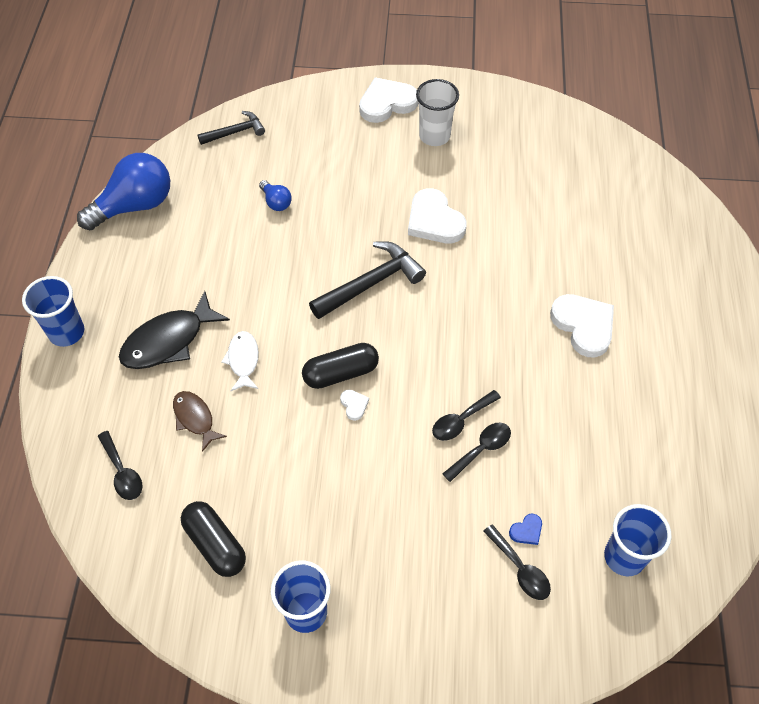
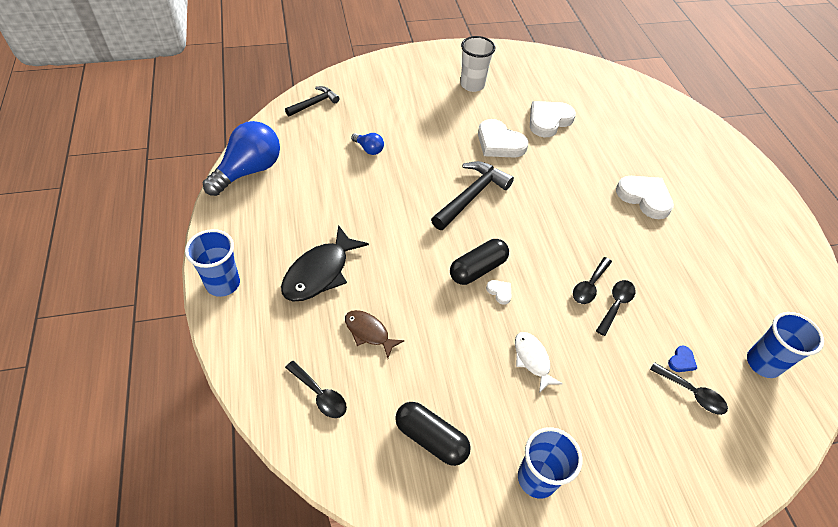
camera: 20 degrees left, 5 degrees down
(243, 360) = (391, 275): white fish -> white fish (532, 360)
(387, 103) = (426, 67): white heart -> white heart (548, 120)

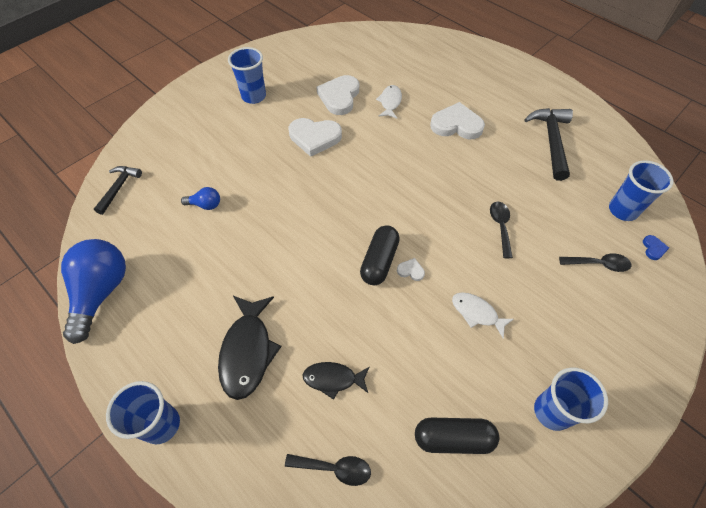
camera: 30 degrees left, 5 degrees up
(369, 332) = (333, 379): brown fish -> black fish
(471, 196) = (327, 199): black hammer -> black hammer (551, 141)
(472, 85) = (254, 96): white cup -> blue cup
(589, 286) = (471, 222): black spoon -> none
(593, 147) = (390, 102): none -> white fish
(681, 361) = (574, 243): blue heart -> blue heart (653, 248)

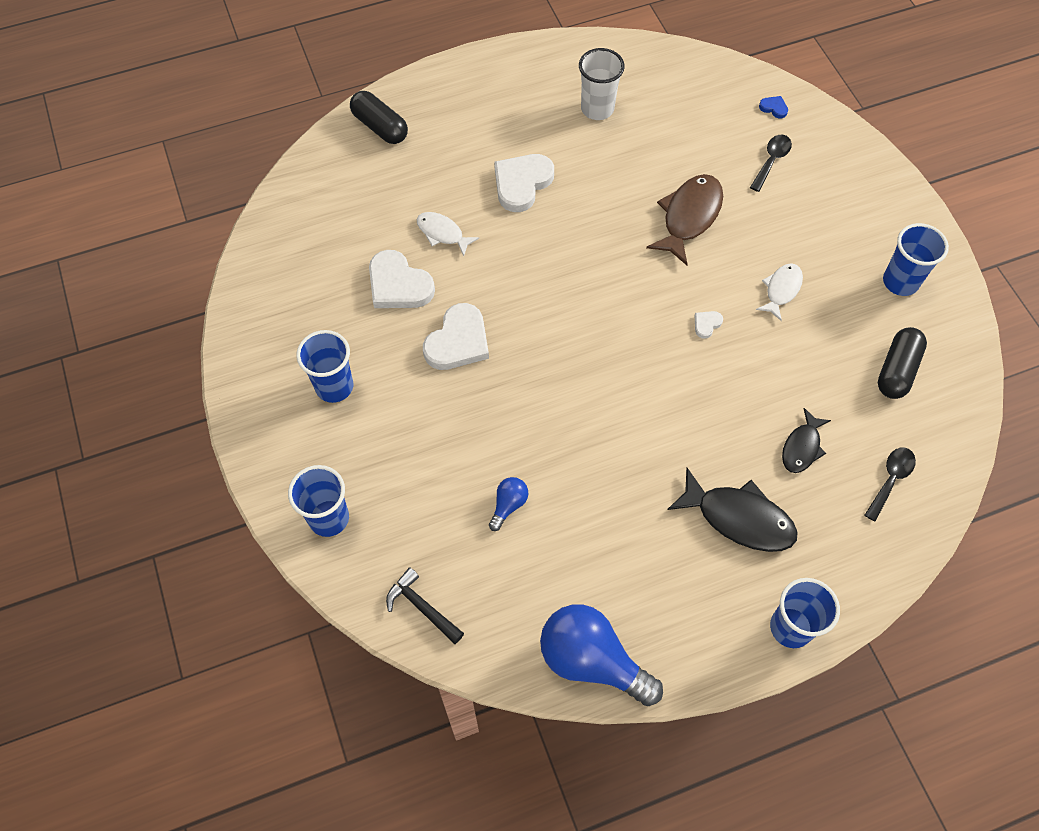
camera: 65 degrees left, 5 degrees up
(379, 261) = (681, 349): black capsule -> black capsule (380, 127)
(477, 313) = (781, 290): white fish -> white fish turned 150 degrees clockwise
(500, 226) = (689, 217): black spoon -> brown fish
(551, 141) = (597, 109): black hammer -> white cup
(622, 210) = (719, 104): blue cup -> blue cup (329, 518)

